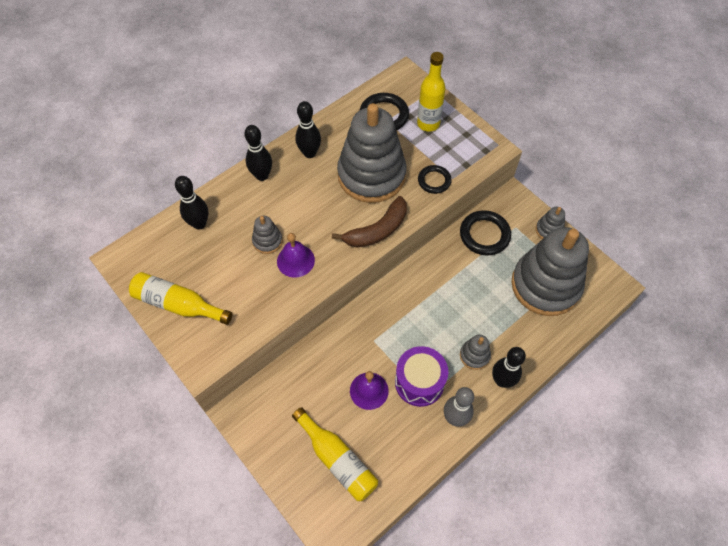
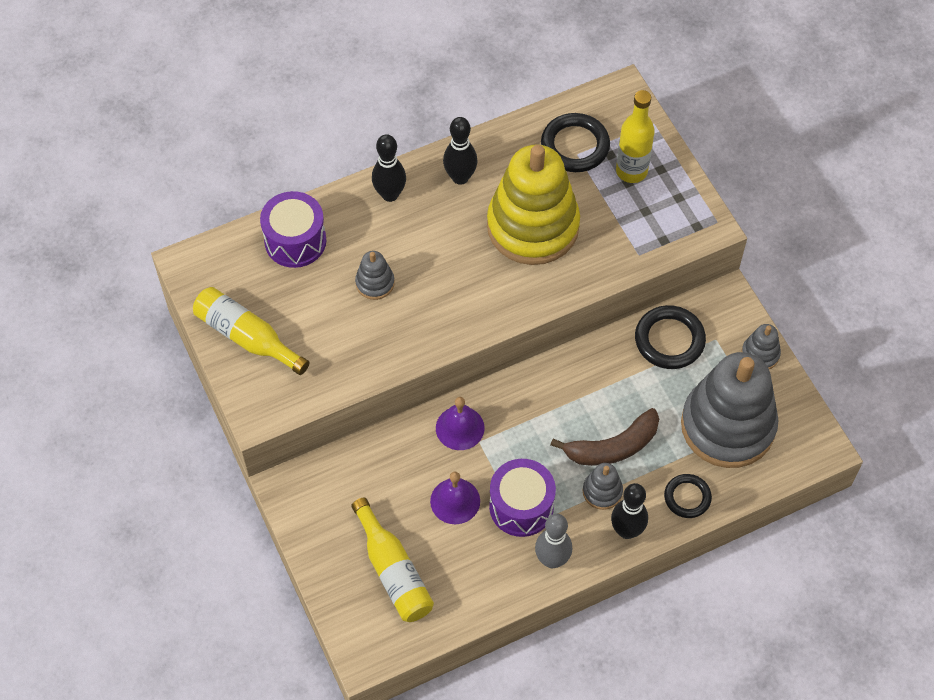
camera: 15 degrees right, 0 degrees up
(199, 224) = (295, 241): black bowling pin -> purple drum
(295, 260) = (403, 316): purple bell -> purple bell (460, 428)
(371, 175) = (533, 226): grey stacking toy -> yellow stacking toy
(377, 230) = (518, 301): brown banana -> brown banana (612, 447)
(434, 181) = (613, 252): black ring -> black ring (687, 497)

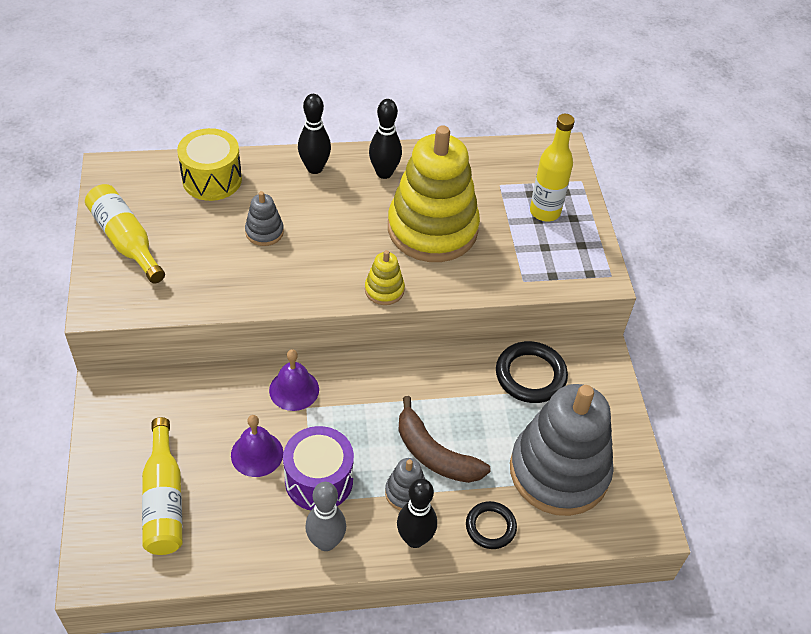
camera: 15 degrees right, 10 degrees down
(295, 241) = (212, 179): purple drum -> yellow drum
(515, 307) = (384, 290): none -> yellow stacking toy
(575, 146) = (500, 178): black ring -> none
(612, 447) = (434, 454): brown banana -> brown banana turned 45 degrees clockwise
(760, 354) = (616, 415): grey stacking toy -> none

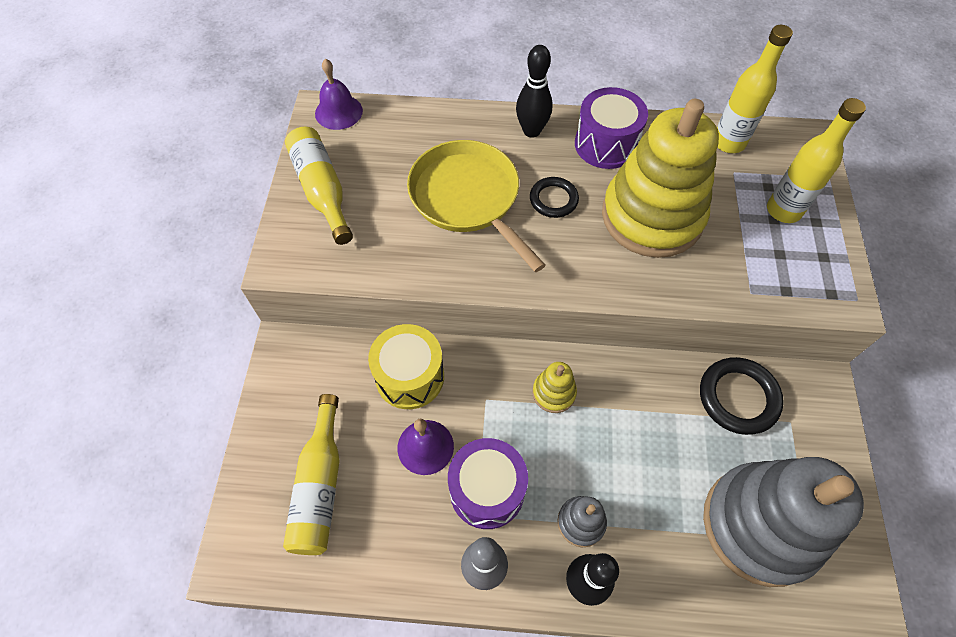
camera: 15 degrees right, 10 degrees up
(212, 179) = (422, 132): yellow drum -> yellow drum (409, 376)
(264, 232) = (467, 198): grey stacking toy -> yellow pan
(294, 389) = (476, 376): purple bell -> purple bell (338, 112)
(384, 173) = (606, 144): black bowling pin -> purple drum
(384, 290) = (589, 283): yellow stacking toy -> yellow stacking toy (554, 393)
(434, 454) = (618, 479): brown banana -> none
(490, 527) = (673, 584): black ring -> black ring (553, 199)
(493, 160) = (728, 142): none -> yellow bottle

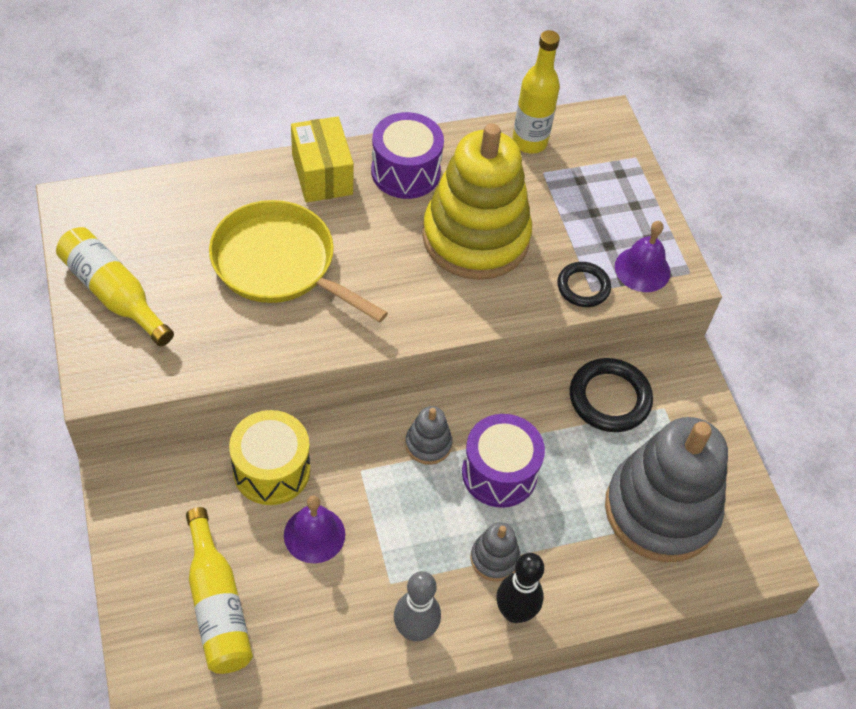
camera: 25 degrees left, 5 degrees down
(338, 112) = (95, 200): purple bell -> purple bell (642, 269)
(487, 490) = (392, 557): purple drum -> purple drum (499, 473)
(531, 131) = (322, 174): black bowling pin -> yellow box
(553, 199) = (370, 244): black ring -> black ring (583, 287)
(554, 393) = (428, 444): yellow stacking toy -> grey stacking toy
(783, 210) = (601, 201): yellow bottle -> none

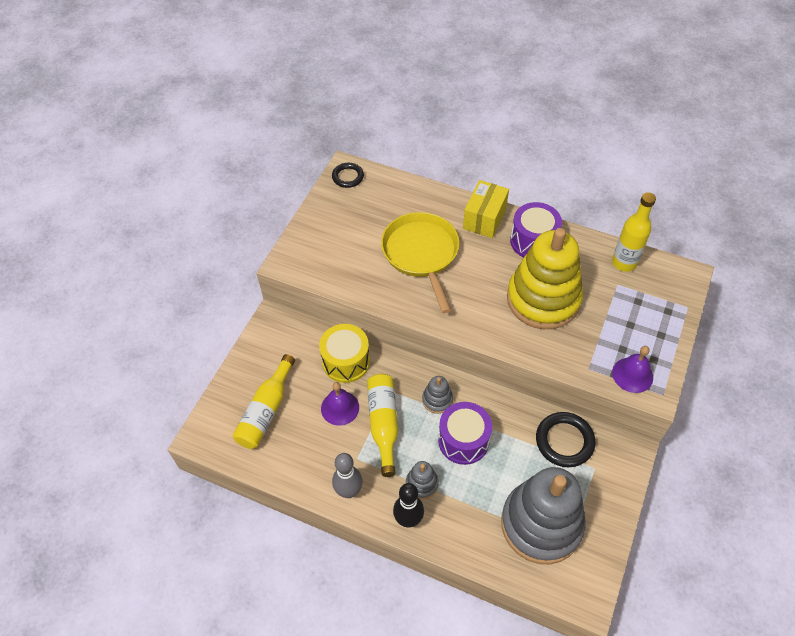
camera: 45 degrees right, 0 degrees up
(114, 294) = (328, 223): yellow bottle -> yellow bottle (383, 424)
(583, 287) = (585, 363): black ring -> black ring (348, 177)

